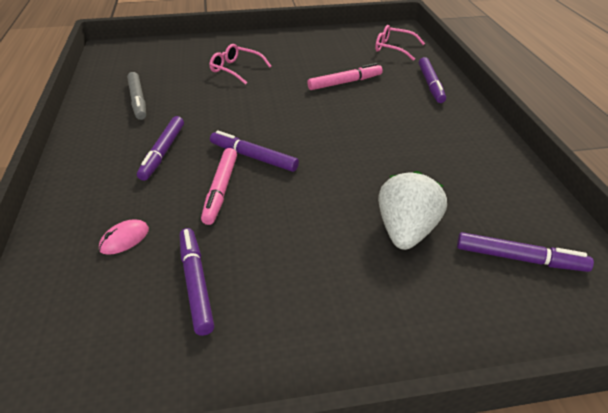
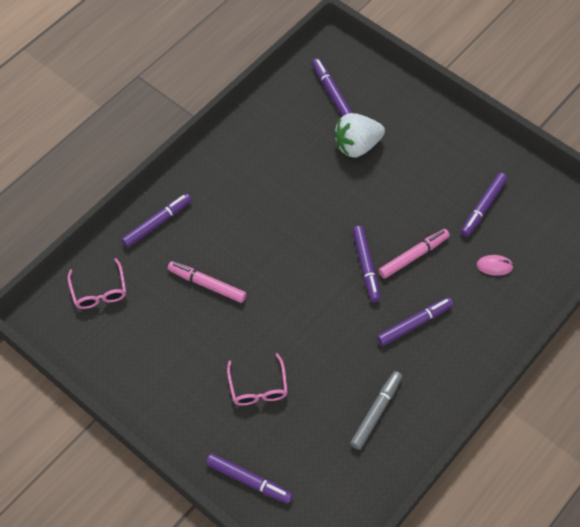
camera: 130 degrees left, 20 degrees up
(186, 45) = (249, 480): none -> purple marker

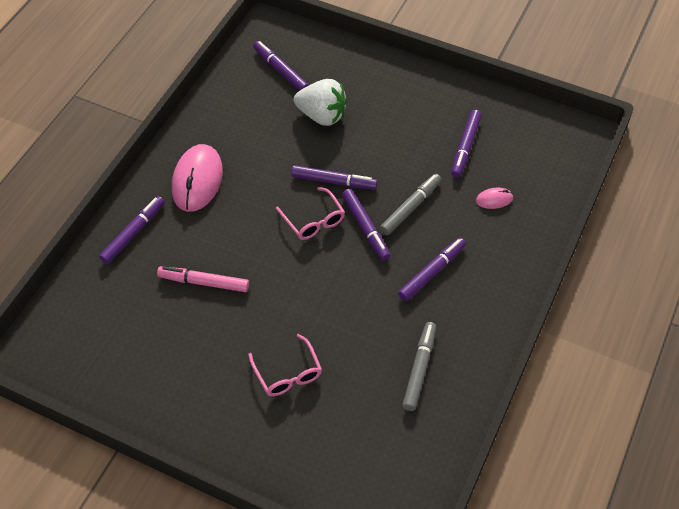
camera: 15 degrees left, 5 degrees down
(99, 291) = (87, 315): pink glasses -> pink glasses (313, 220)
(226, 185) = (197, 180): none -> pink mouse
(249, 480) = (305, 472): purple marker -> purple marker (333, 182)
(357, 146) = (322, 116): white strawberry -> white strawberry turned 120 degrees counterclockwise
(413, 256) = (410, 208): pink marker -> grey marker

